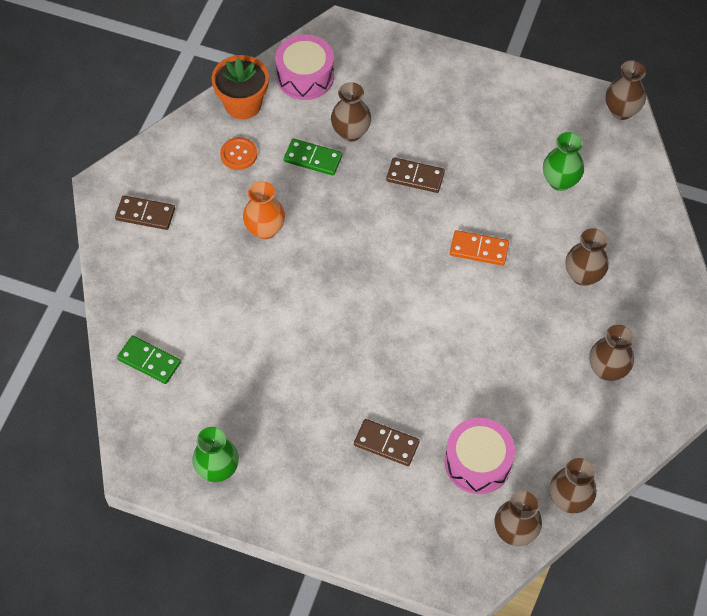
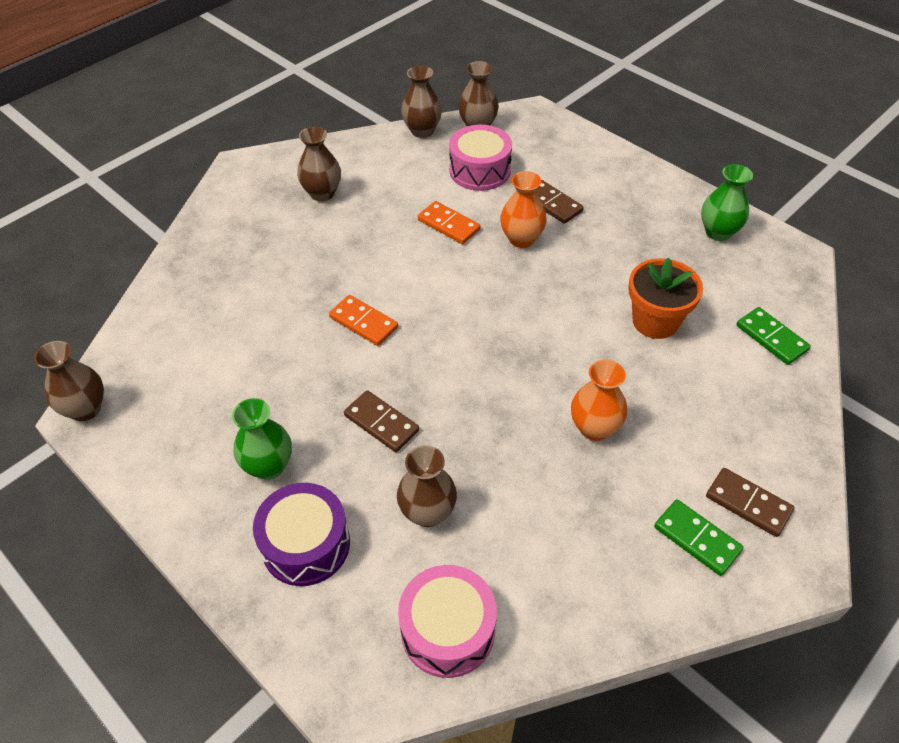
camera: 155 degrees left, 10 degrees down
(238, 154) = (594, 540): orange button -> none
(243, 104) = (561, 620): orange flower pot -> orange flower pot (655, 321)
(313, 159) = (496, 495): green domino -> green domino (697, 539)
(395, 387) = (521, 239): none -> orange vase
(414, 88) = (306, 544): none -> purple drum
(469, 378) = (448, 225): none -> orange domino
(560, 181) = (224, 358): green vase -> green vase (269, 466)
(583, 275) = (280, 266): brown vase -> none

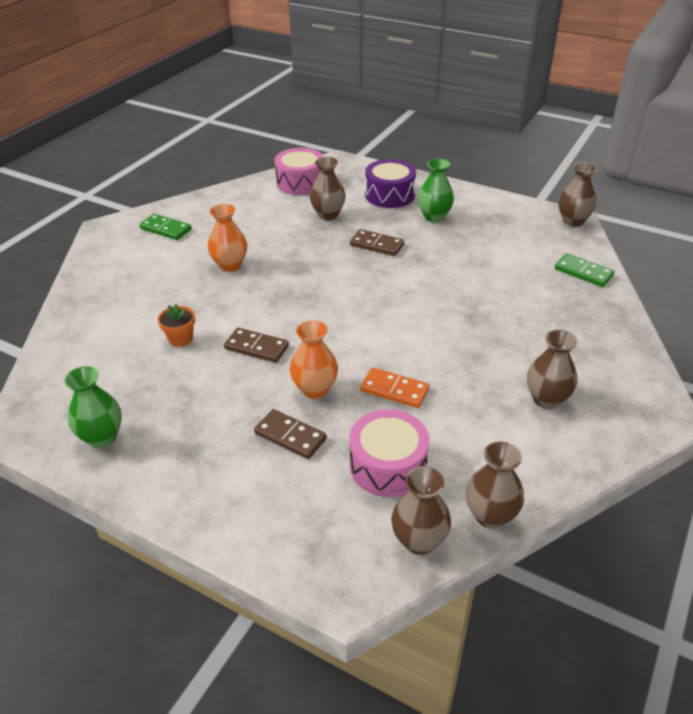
camera: 165 degrees right, 10 degrees down
(363, 322) = (425, 296): orange domino -> none
(655, 321) = (180, 338): orange flower pot -> orange flower pot, size x0.59
(748, 503) = (130, 247): brown domino -> brown domino (256, 347)
(771, 338) = (79, 343): green domino -> green domino (583, 272)

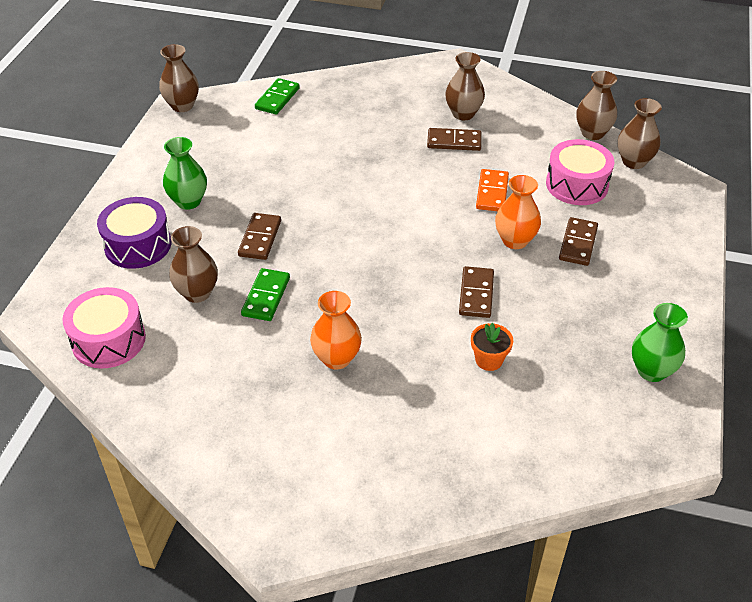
camera: 105 degrees left, 5 degrees up
(165, 229) = (265, 459): green domino -> green domino (266, 297)
(491, 380) = (454, 141): none -> brown domino

